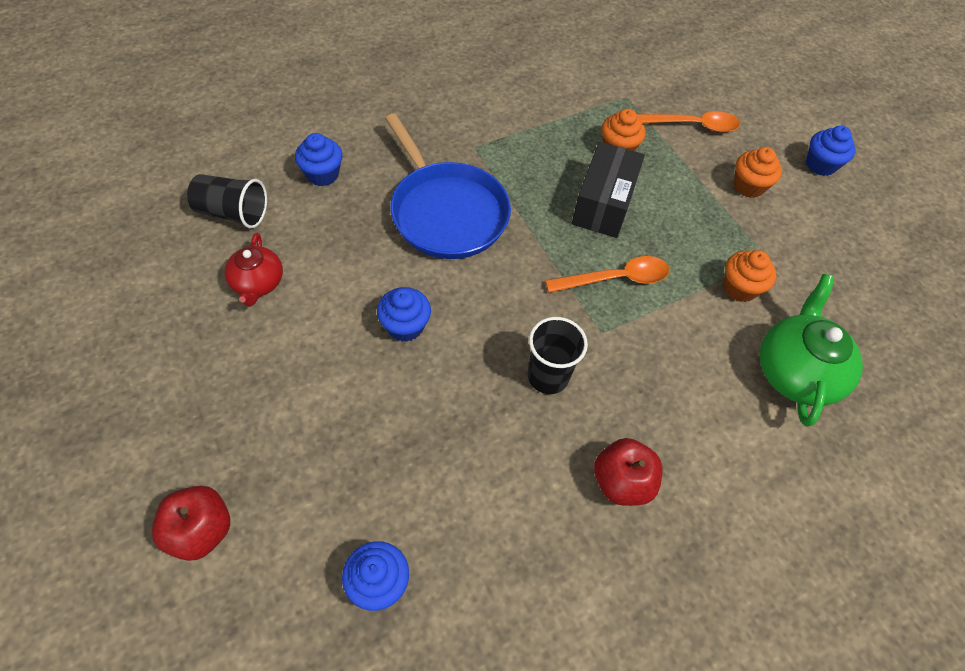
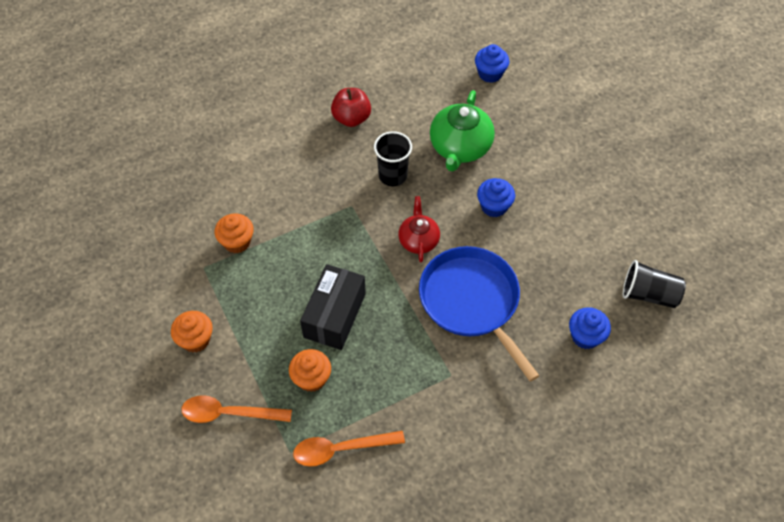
camera: 175 degrees left, 0 degrees up
(201, 530) = (591, 94): red apple -> none
(257, 283) = (608, 235): red teapot -> red teapot (418, 240)
(615, 279) = (334, 246): orange spoon -> orange spoon (341, 449)
(796, 371) = (217, 182): green teapot -> green teapot (460, 147)
(820, 165) = (114, 368): blue cupcake -> none

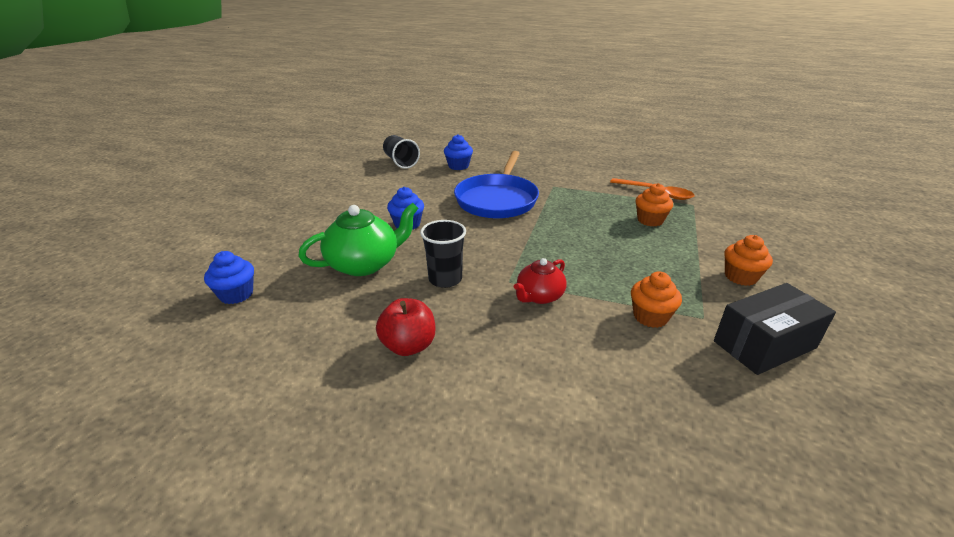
camera: 135 degrees left, 25 degrees down
(229, 413) = (731, 233): orange spoon -> none
(334, 315) = (601, 235): black box -> black box (764, 344)
(418, 240) = (486, 237): red teapot -> red teapot (539, 296)

